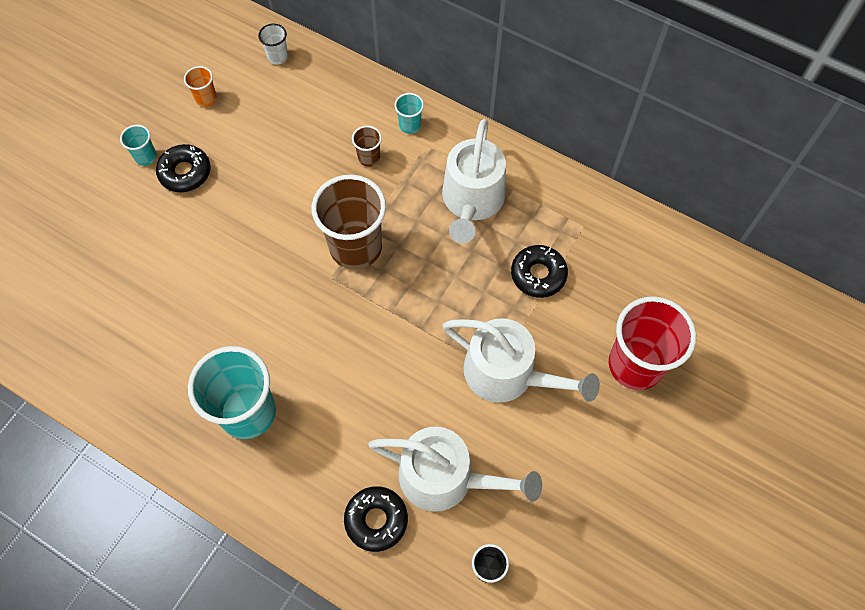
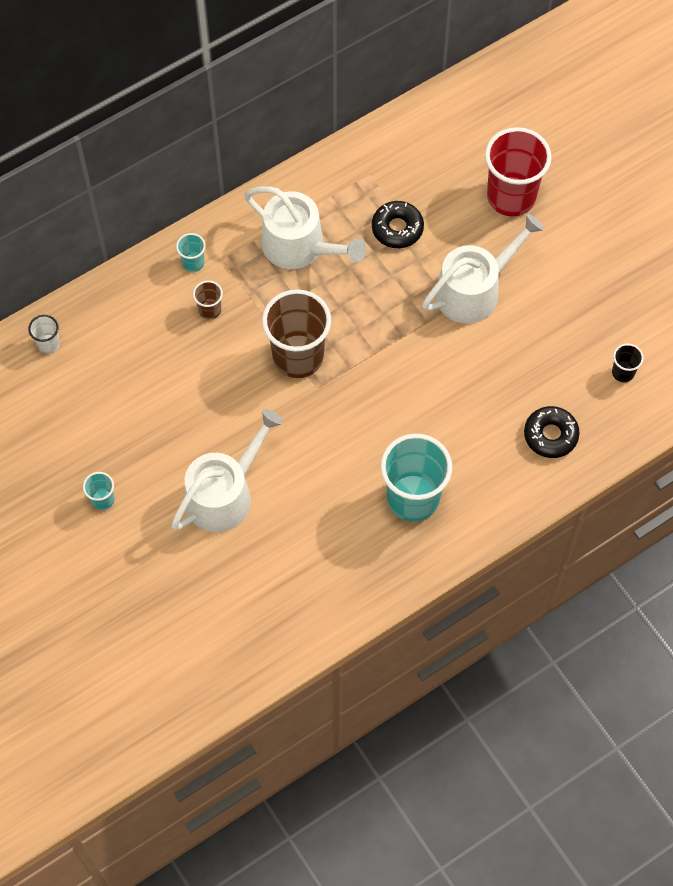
camera: 65 degrees left, 0 degrees up
(185, 172) = (140, 470): black donut -> none
(206, 99) = (63, 424): orange cup -> none
(446, 477) = (539, 372): white watering can -> white watering can (224, 494)

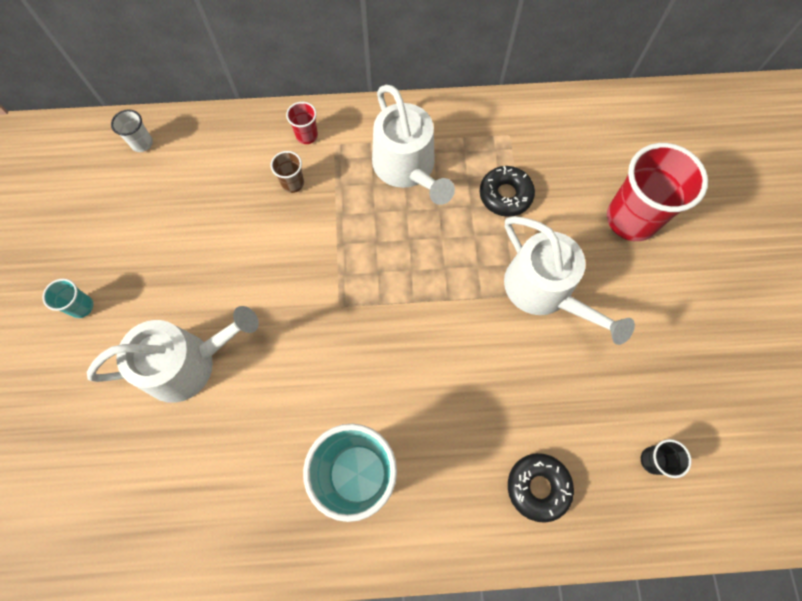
camera: 30 degrees right, 5 degrees up
(193, 263) = (307, 135): turquoise cup -> red cup
(298, 356) = (341, 267): brown cup -> none
(474, 290) = (544, 290): white watering can -> white watering can turned 60 degrees clockwise

